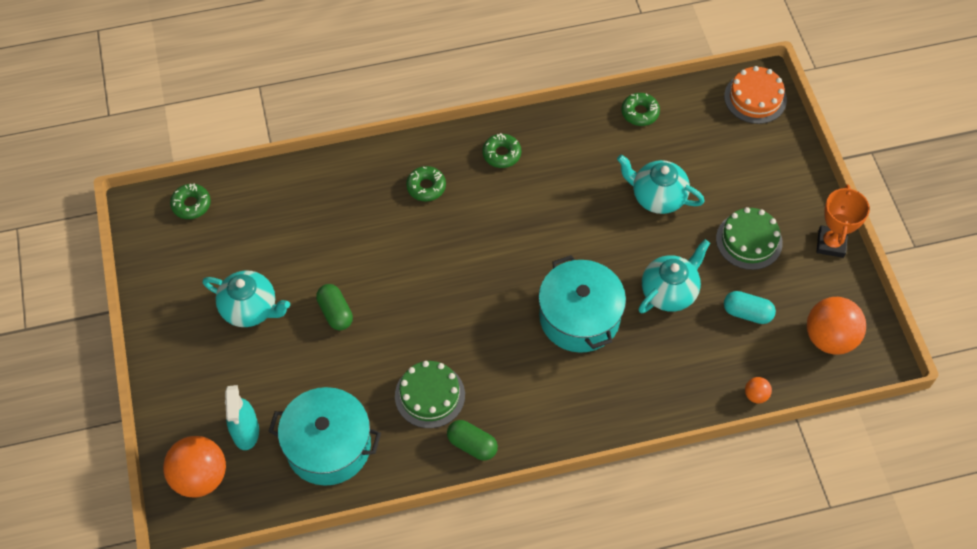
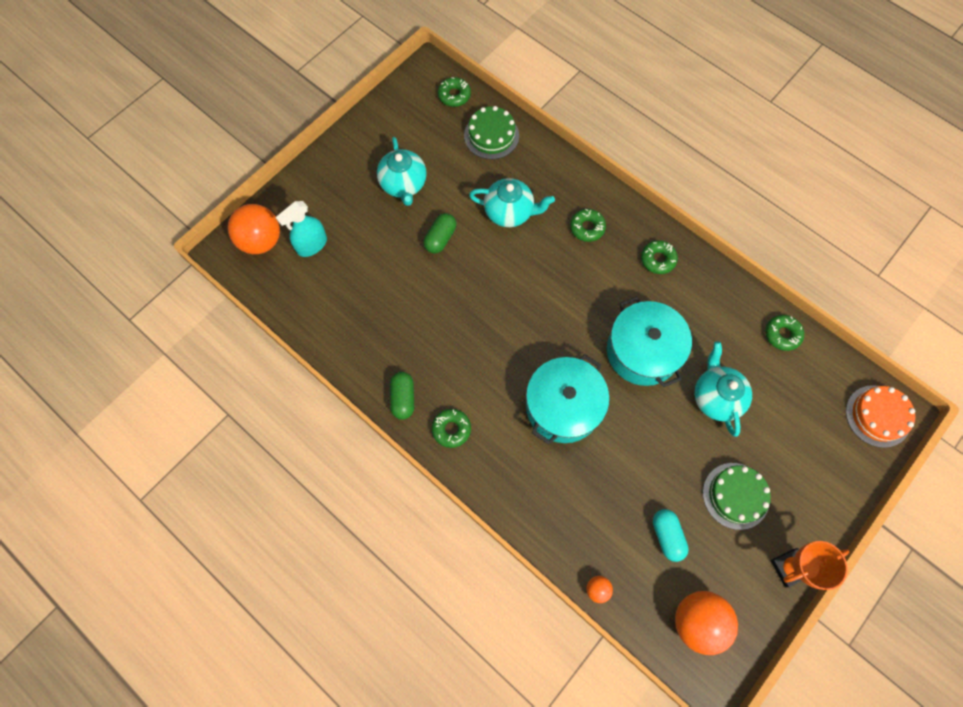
camera: 55 degrees right, 10 degrees up
(328, 446) = (336, 303): turquoise pot -> turquoise pot (642, 351)
(430, 395) = (421, 343): green cake -> green cake (491, 135)
(533, 421) = (451, 429): none -> green donut
(669, 292) = (638, 461): turquoise teapot -> turquoise teapot (510, 212)

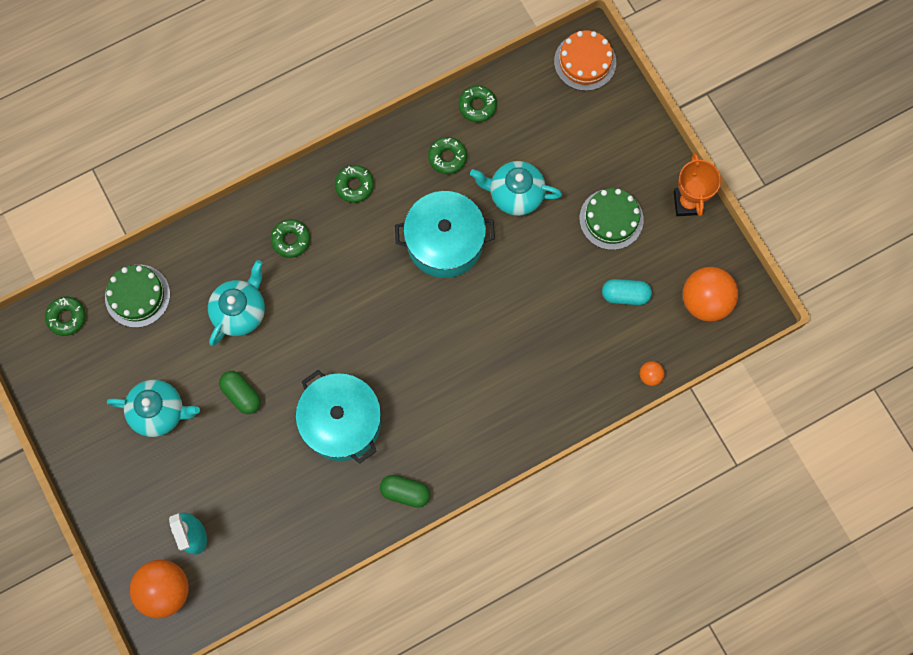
camera: 70 degrees left, 5 degrees up
(451, 429) = (454, 455): green donut -> green donut (447, 157)
(563, 406) = (471, 339): turquoise pot -> turquoise pot (341, 422)

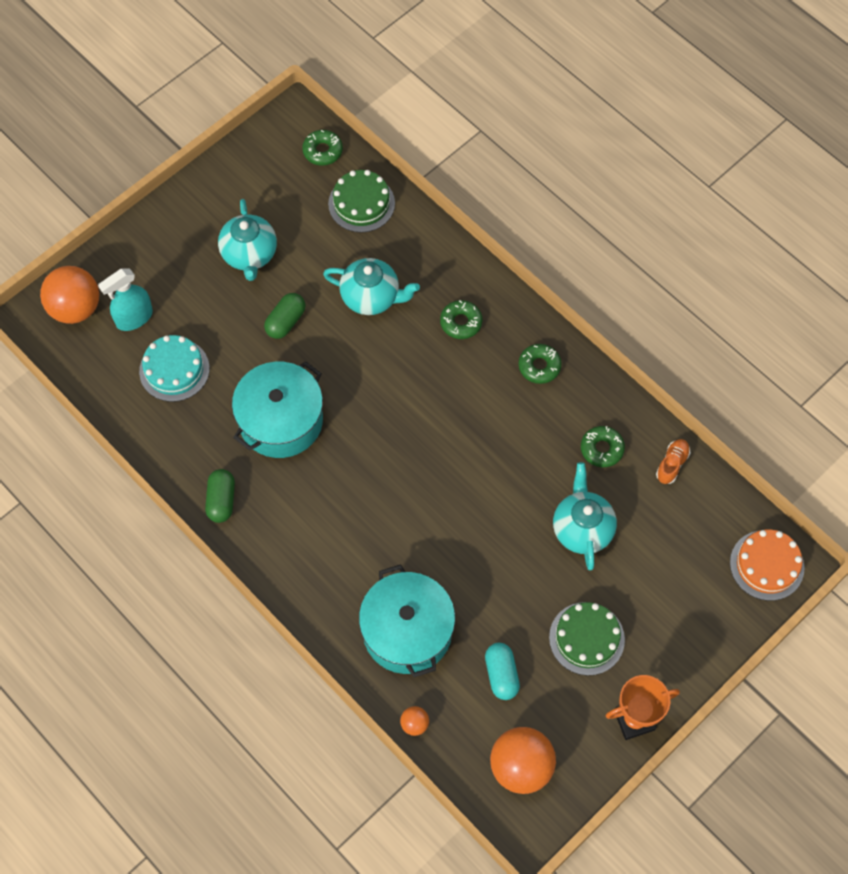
camera: 75 degrees right, 10 degrees down
(260, 508) = (174, 370): none -> turquoise cake
(445, 242) = (505, 470): turquoise pot -> turquoise pot (407, 631)
(477, 106) = (672, 464): green donut -> orange shoe

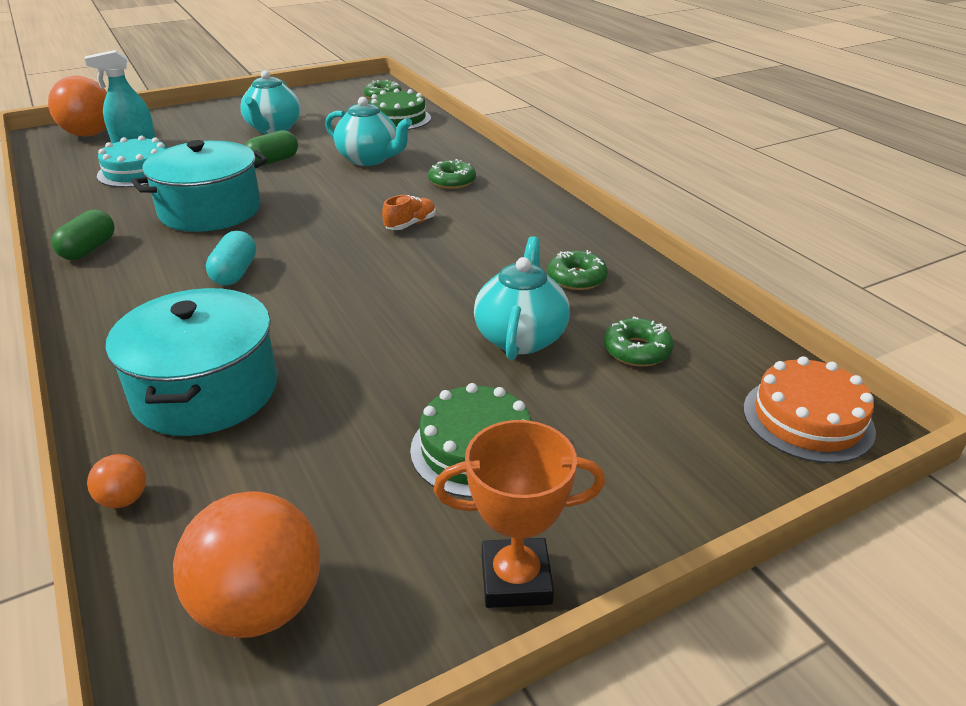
camera: 15 degrees right, 30 degrees down
(501, 675) = (311, 466): turquoise capsule -> turquoise capsule (235, 273)
(539, 366) = (525, 215): green donut -> green donut (637, 350)
(672, 464) = (670, 303): orange shoe -> orange shoe (410, 224)

